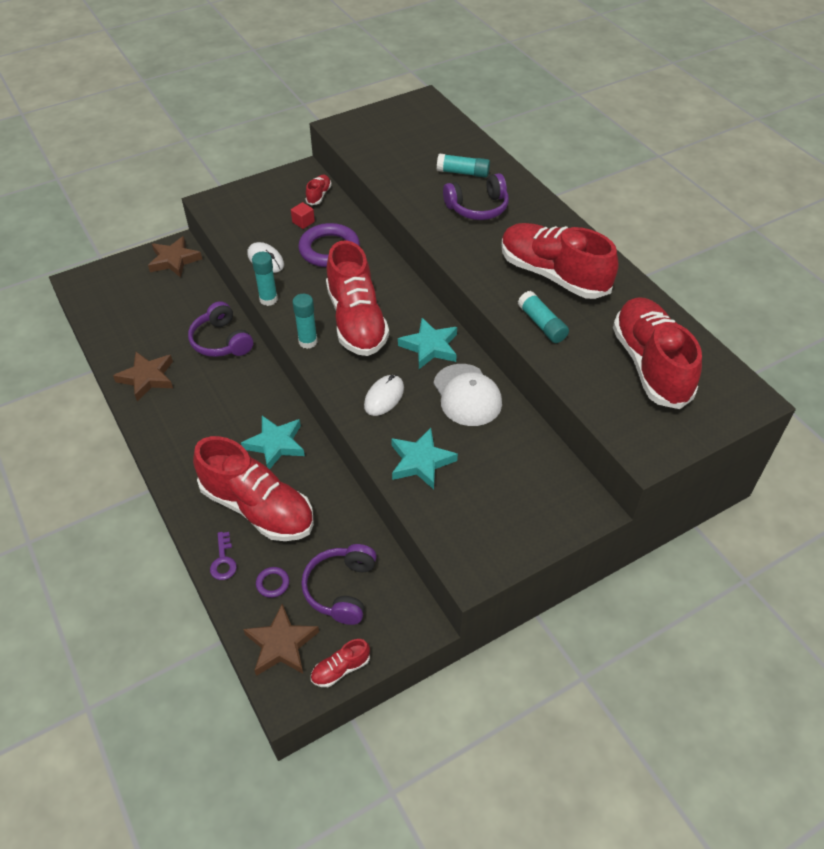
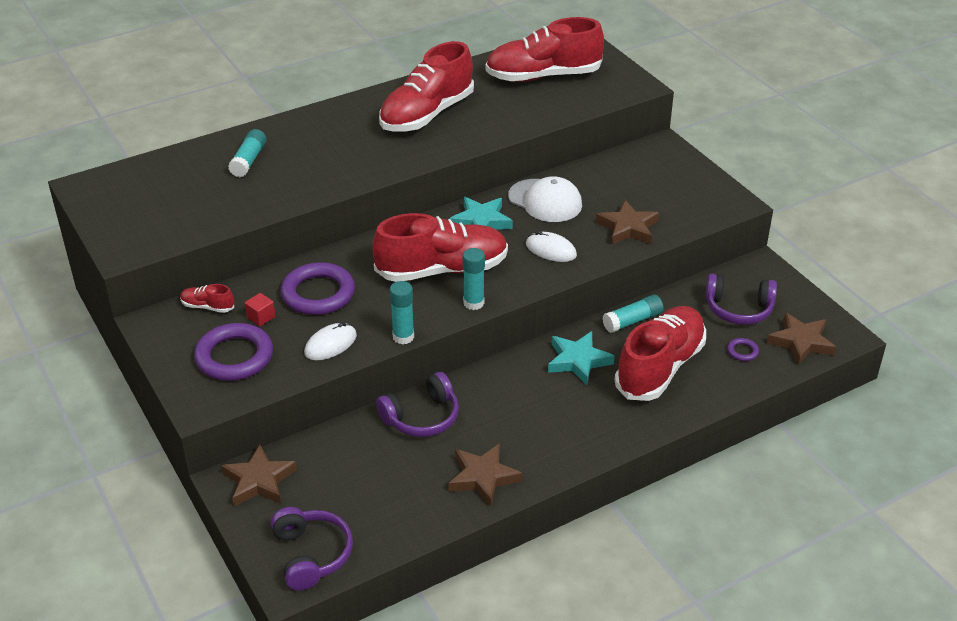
camera: 90 degrees left, 10 degrees down
(223, 561) = (725, 386): purple key -> none
(259, 213) = (234, 357): none -> purple ring
(340, 669) = (813, 307): red shoe -> none
(421, 461) = (628, 228): turquoise star -> brown star
(467, 395) = (545, 201): white cap -> white cap turned 60 degrees clockwise
(477, 208) = (315, 153): purple headphones -> purple headphones (311, 555)
(542, 324) = (495, 124): turquoise glue stick -> turquoise glue stick (632, 321)

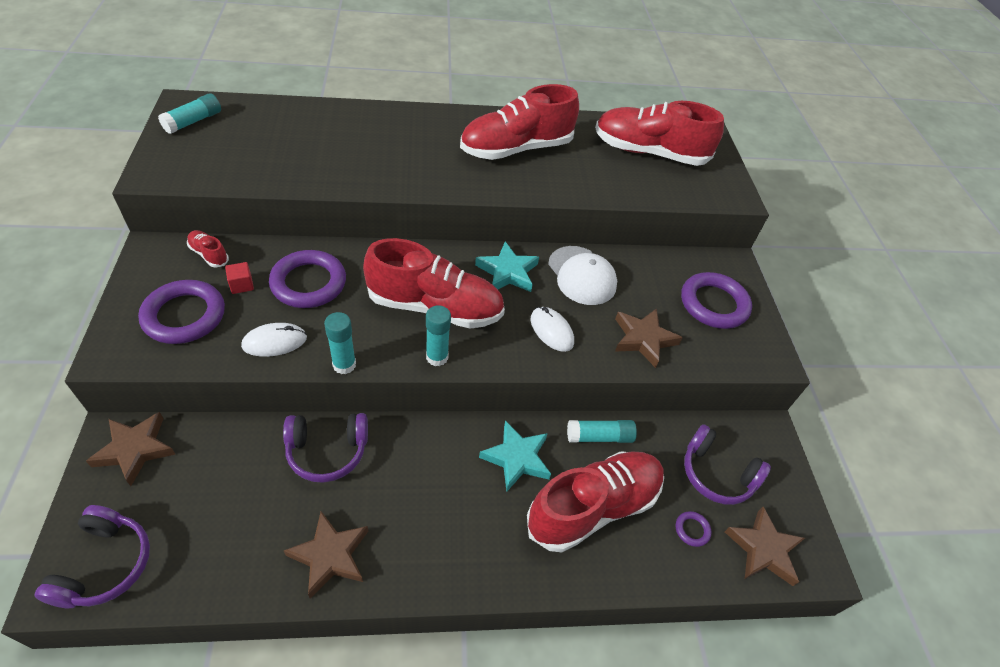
camera: 20 degrees right, 10 degrees up
(249, 160) = (330, 132): turquoise glue stick -> turquoise glue stick (193, 121)
(666, 182) = (713, 304): none -> purple ring

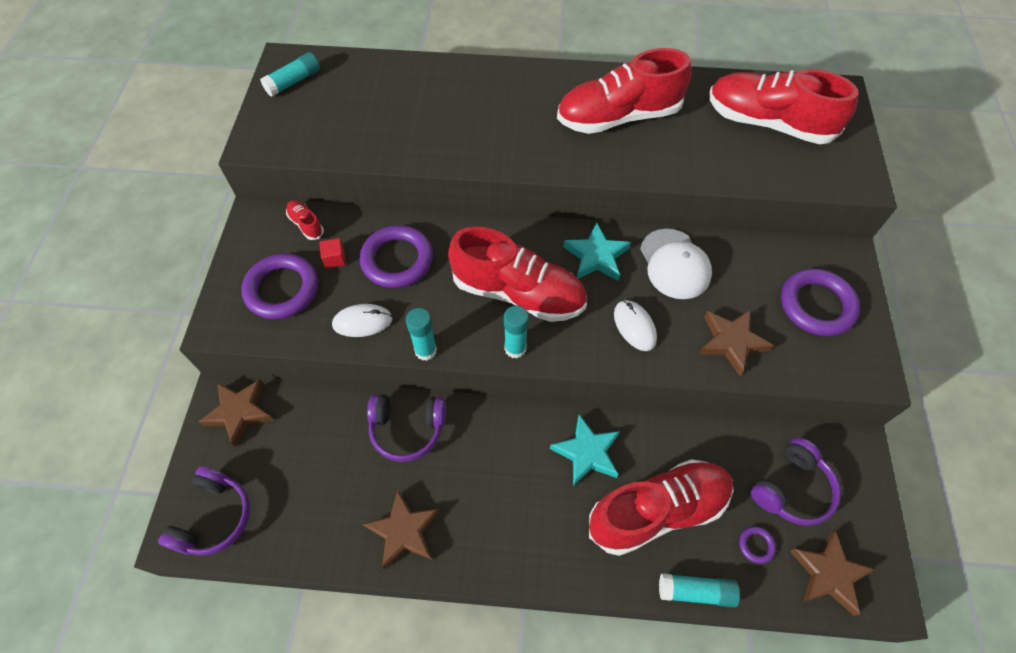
camera: 15 degrees right, 10 degrees up
(599, 436) = (673, 437): turquoise glue stick -> turquoise glue stick (696, 591)
(716, 474) = (792, 489): purple headphones -> purple headphones turned 90 degrees counterclockwise

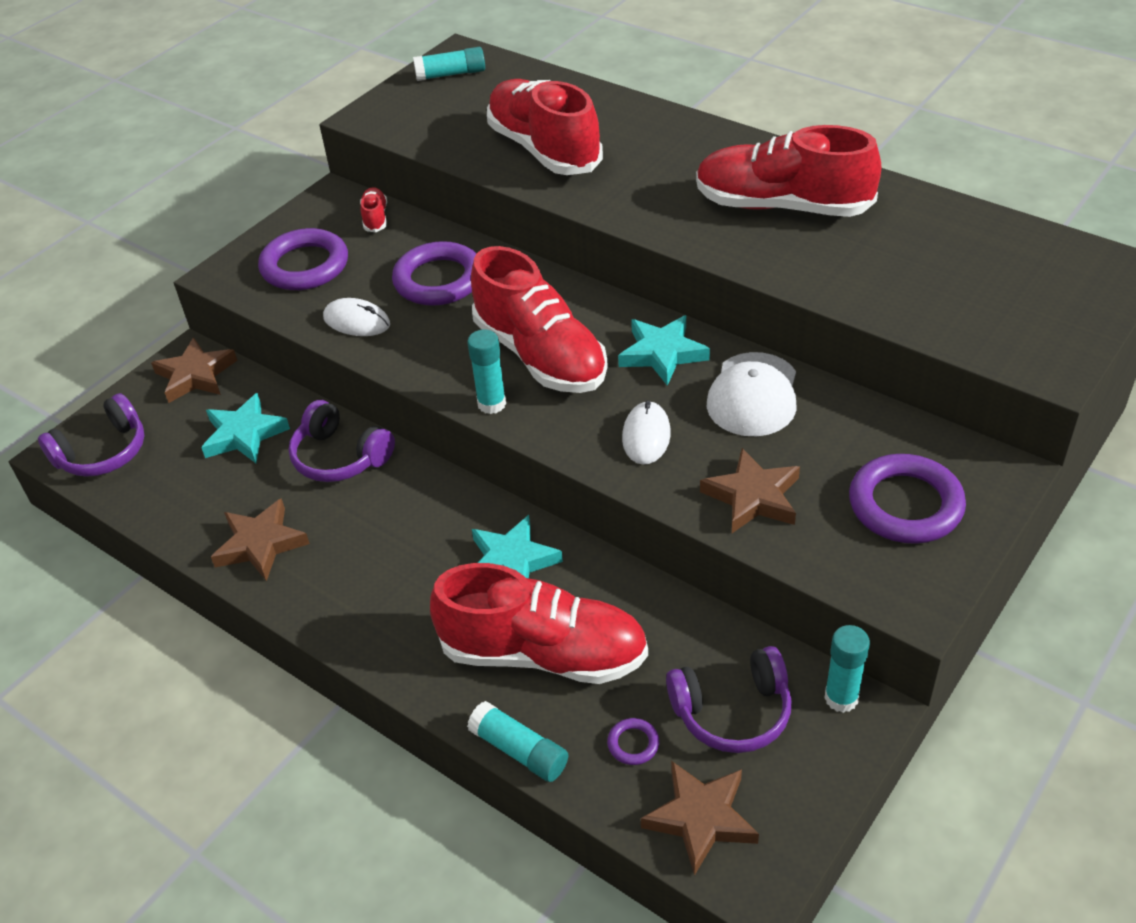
camera: 35 degrees right, 15 degrees down
(319, 445) = (244, 434): none -> turquoise star
(335, 259) = (377, 257): red cube -> none
(425, 350) = (397, 370): turquoise glue stick -> turquoise glue stick (841, 698)
(768, 123) = (978, 269): red shoe -> red shoe (544, 149)

